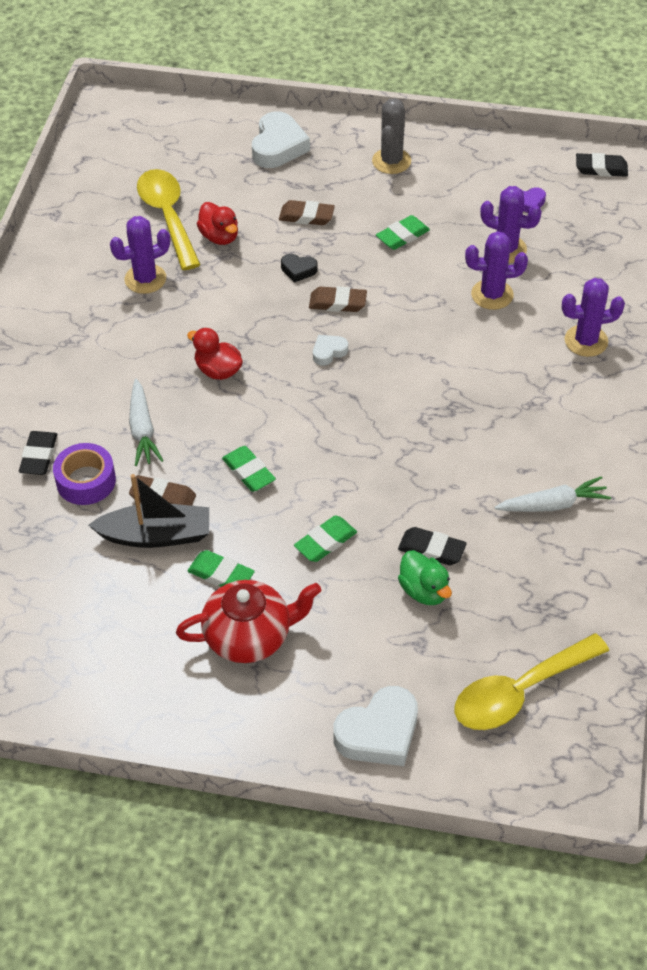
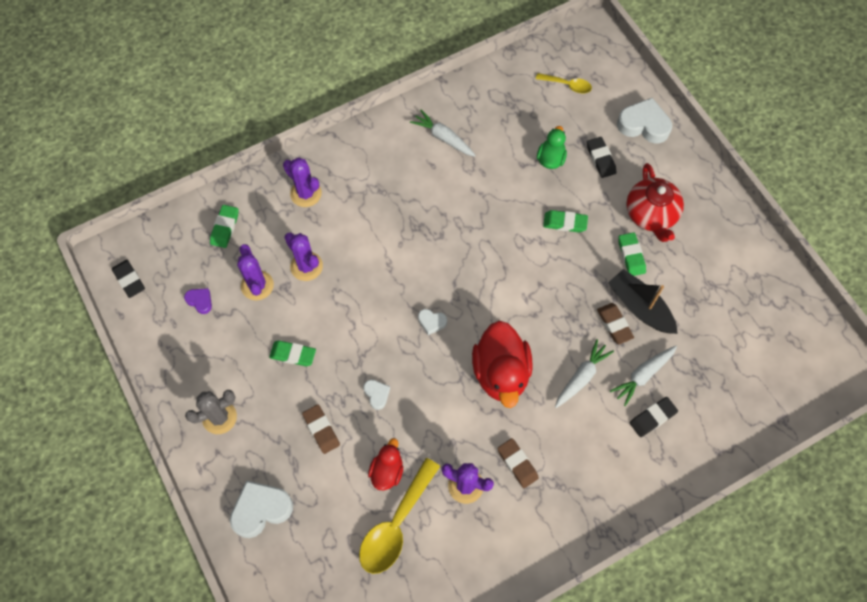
camera: 130 degrees left, 15 degrees up
(86, 481) = (643, 375): purple tape -> white carrot
(218, 370) = (501, 373): red duck -> red duck, size x1.85
(248, 472) = (557, 295): green eraser -> green eraser (225, 228)
(249, 636) = (651, 215): red teapot -> red teapot turned 135 degrees counterclockwise
(298, 270) = (377, 394): black heart -> white heart
(337, 303) = (386, 348): brown eraser -> brown eraser (517, 464)
(431, 549) = (523, 172): black eraser -> black eraser (600, 159)
(519, 692) = (567, 85): yellow spoon -> yellow spoon, size x0.54

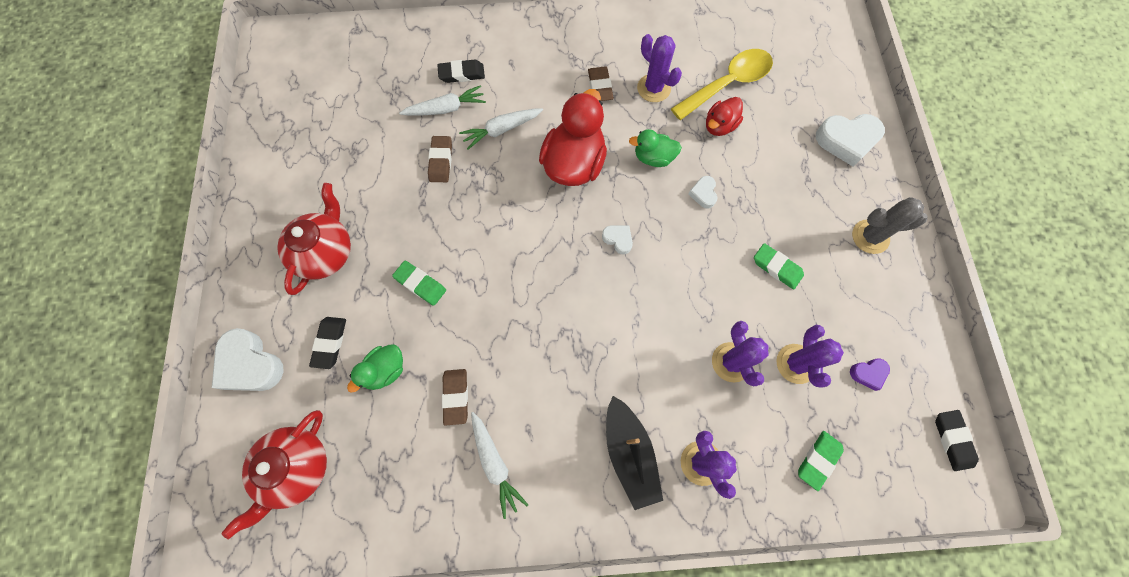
camera: 155 degrees left, 5 degrees up
(200, 301) = (868, 373): purple heart -> purple heart turned 75 degrees counterclockwise
(321, 430) = (769, 184): brown eraser -> brown eraser (456, 397)
(434, 410) = (653, 158): none -> green duck
(567, 85) = (296, 468): yellow spoon -> red teapot
(631, 256) = (378, 218): green eraser -> none
(640, 307) = (406, 166): black boat -> black boat (629, 453)

